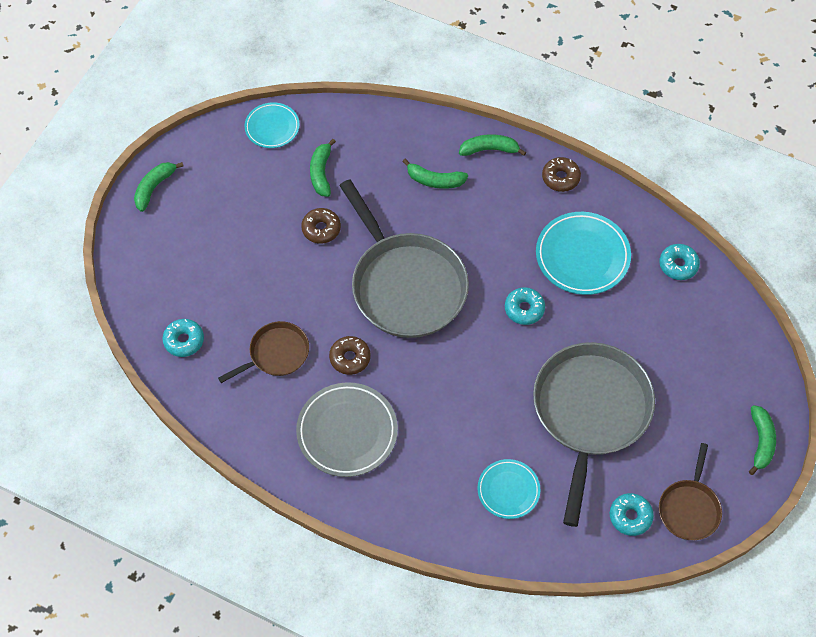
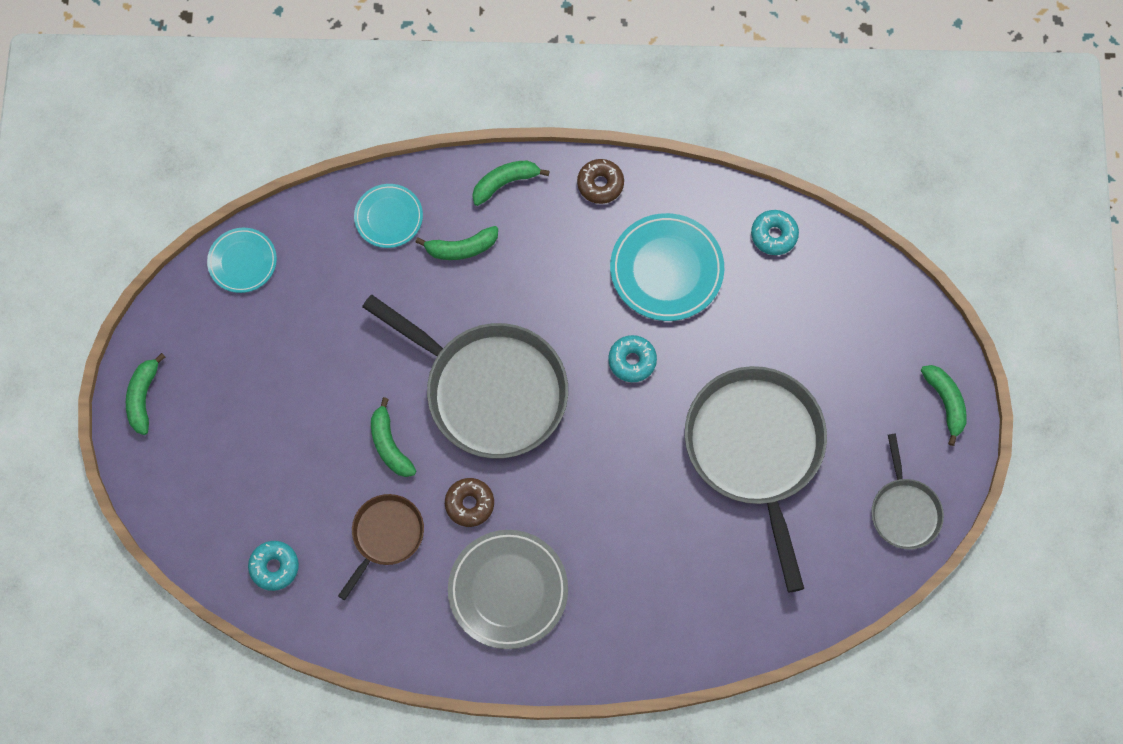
camera: 25 degrees left, 10 degrees up
(321, 173) = (328, 294): green banana -> green banana (389, 445)
(321, 229) = (362, 364): brown donut -> none
(508, 490) = (710, 577): turquoise plate -> turquoise plate (388, 217)
(630, 516) = (848, 548): turquoise donut -> none
(689, 509) = (904, 511): brown pan -> grey pan

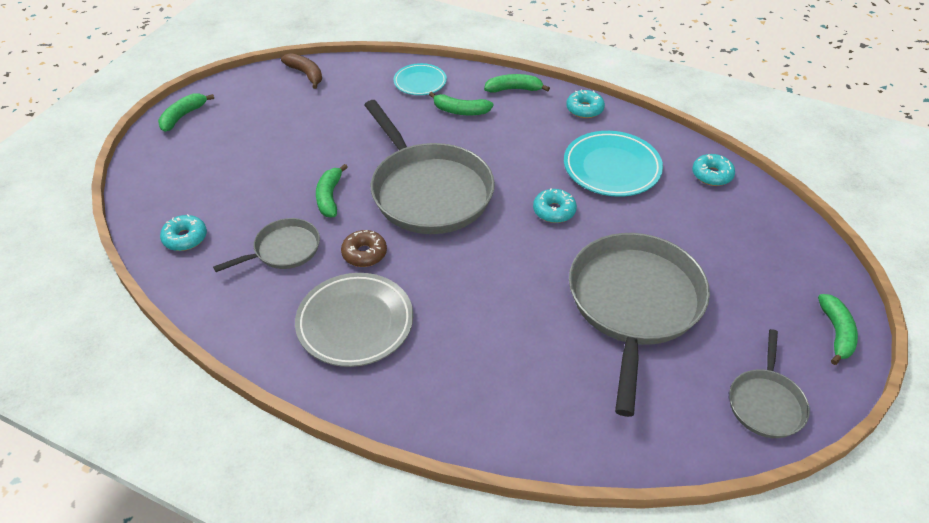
camera: 25 degrees right, 25 degrees down
(242, 262) = (306, 74): turquoise plate -> brown banana
(386, 535) = (284, 249): brown pan -> grey pan
(600, 184) = (584, 109): brown donut -> turquoise donut

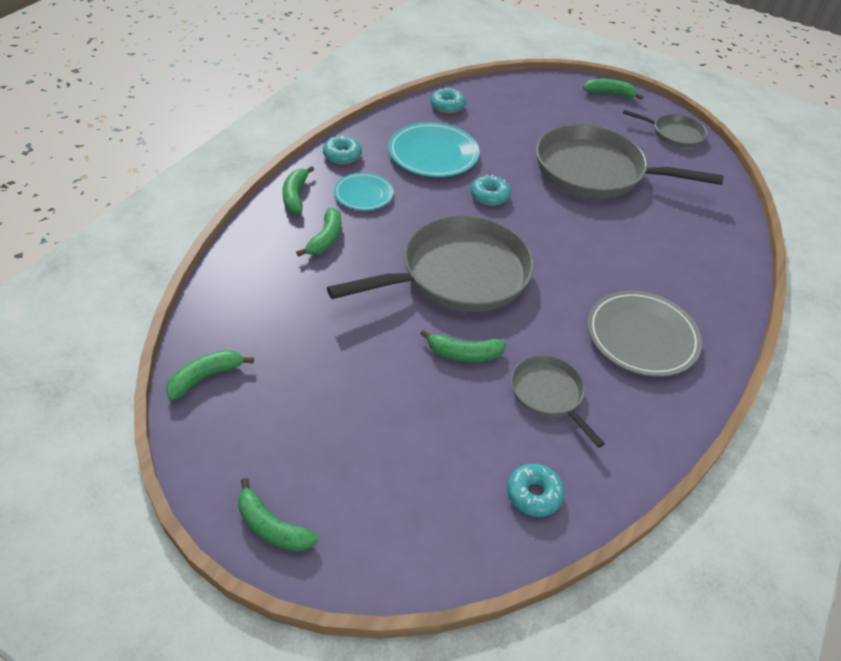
camera: 90 degrees left, 0 degrees up
(306, 74) = (205, 377): brown banana -> green banana
(364, 253) = (550, 327): brown donut -> none
(420, 82) = (260, 266): turquoise plate -> turquoise plate (363, 194)

